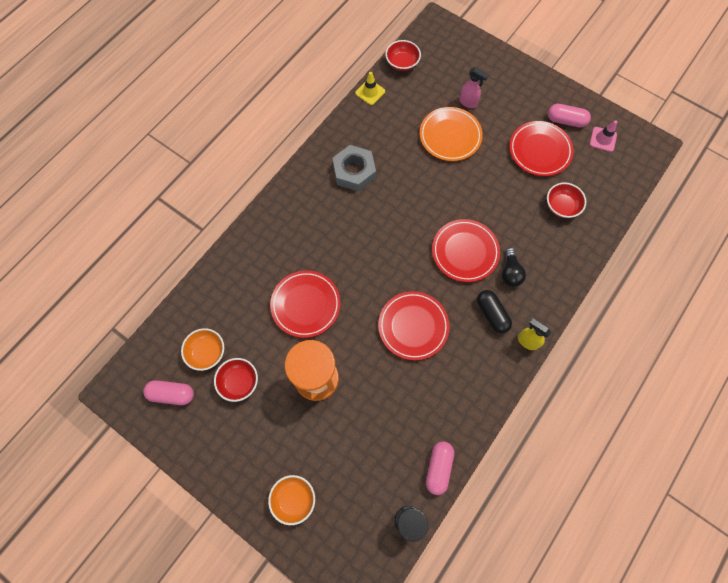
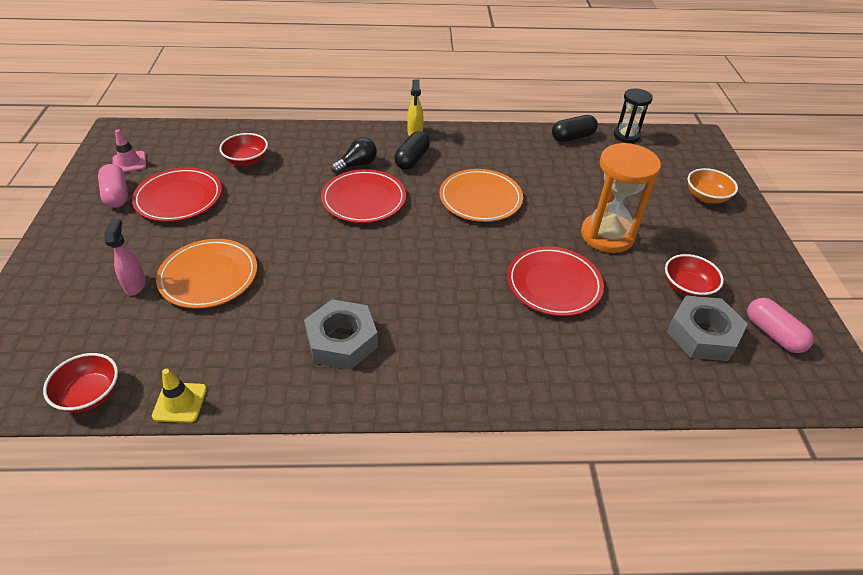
camera: 130 degrees left, 25 degrees down
(207, 352) = (702, 334): orange bowl -> grey nut
(413, 326) = (480, 199): red plate -> orange plate
(438, 468) = (572, 137): pink capsule -> black capsule

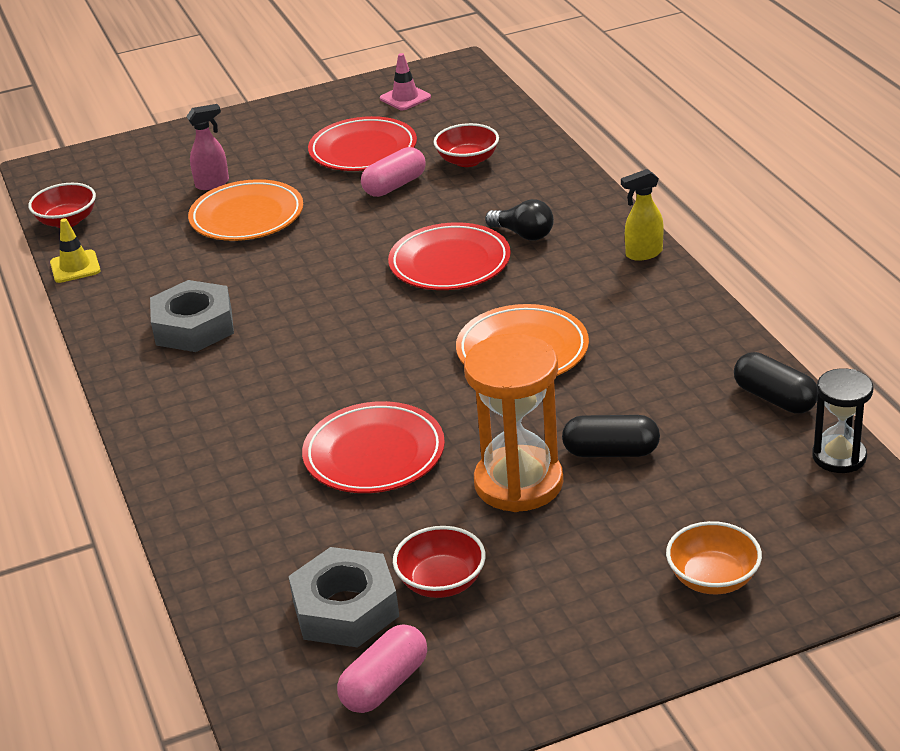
camera: 75 degrees right, 10 degrees down
(116, 195) = (343, 116): pink capsule -> pink capsule (394, 185)
(412, 159) = (572, 270): black capsule -> black capsule (611, 452)

